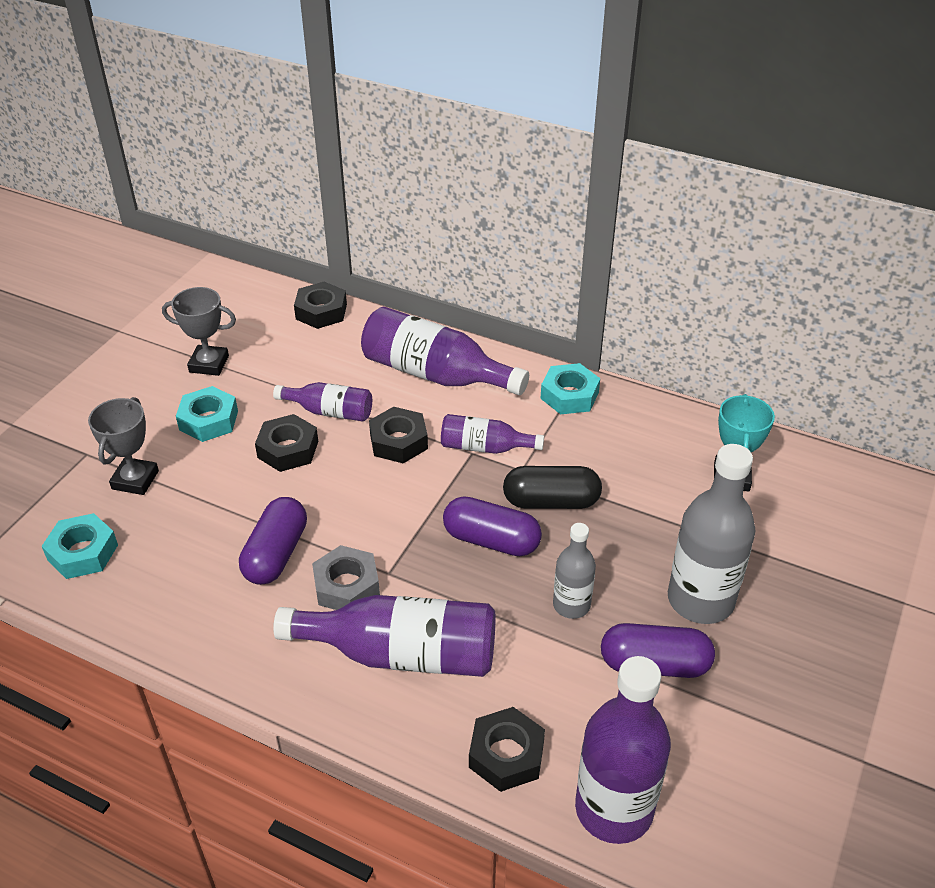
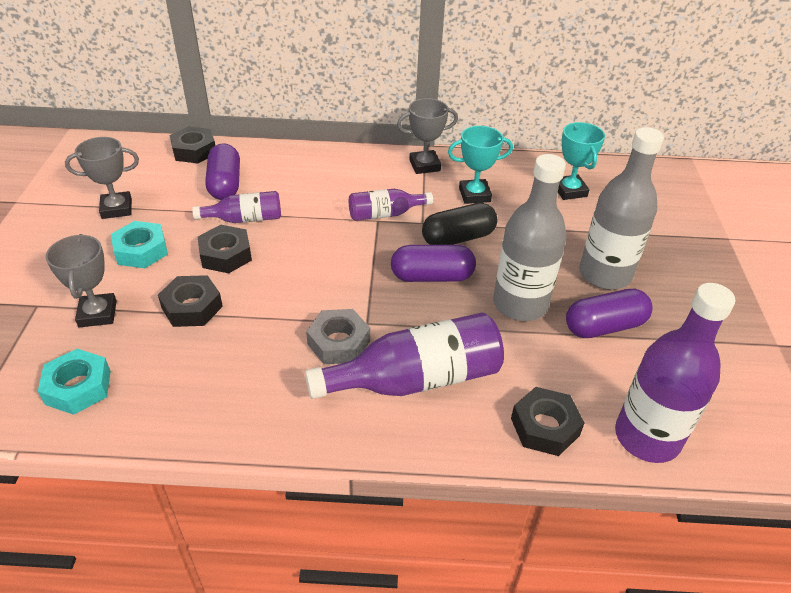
camera: 25 degrees left, 0 degrees up
(276, 554) = (263, 336): purple capsule -> purple capsule (225, 184)
(398, 441) = (315, 226): black nut -> black nut (192, 307)
(435, 374) = (315, 174): purple bottle -> none
(569, 395) = (424, 165): turquoise nut -> grey trophy
(571, 605) = (520, 304): grey bottle -> grey bottle, size x1.79
(606, 450) = (474, 195): none -> turquoise trophy

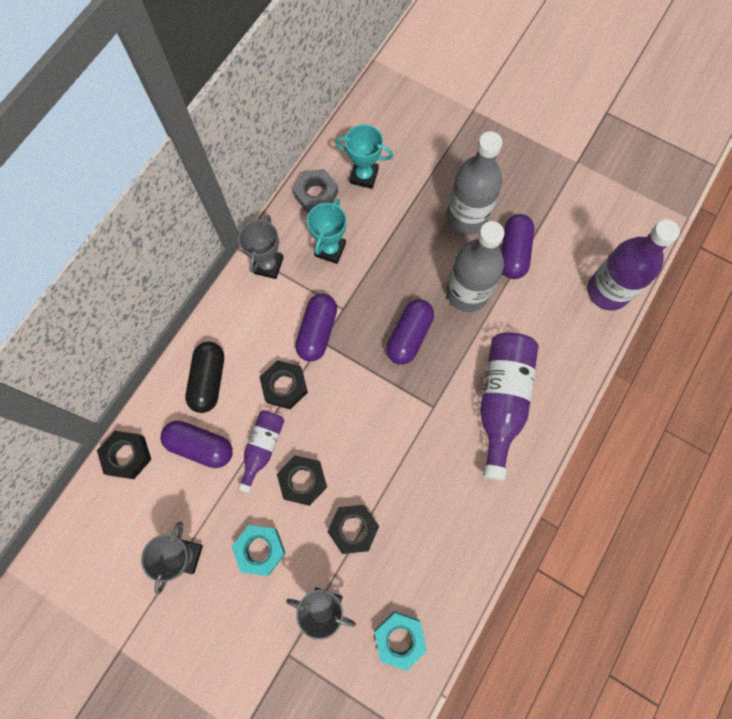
camera: 60 degrees left, 30 degrees up
(338, 342) = (443, 436): grey nut -> grey nut (316, 194)
(385, 214) = (317, 332): purple bottle -> purple capsule
(458, 238) = (376, 293): black capsule -> black capsule (209, 380)
(545, 427) = (574, 344): black nut -> black nut (284, 386)

